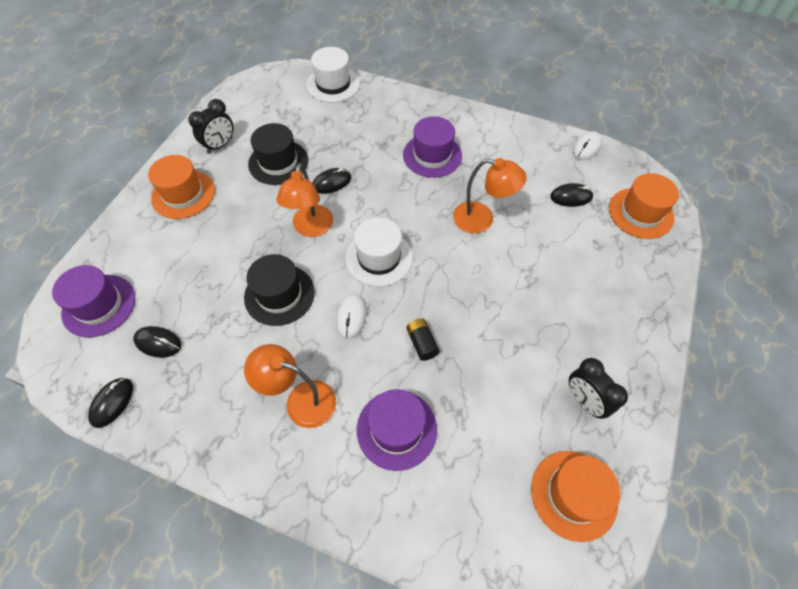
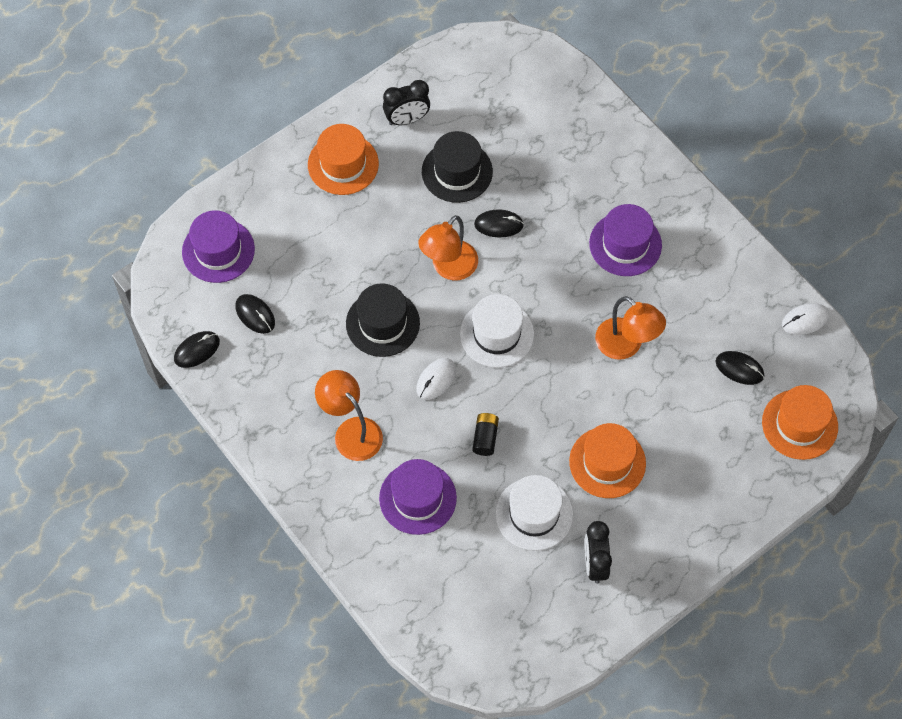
camera: 30 degrees right, 5 degrees up
(333, 84) = (573, 93): white hat -> white hat (534, 514)
(573, 494) = (529, 625): orange hat -> orange hat (607, 462)

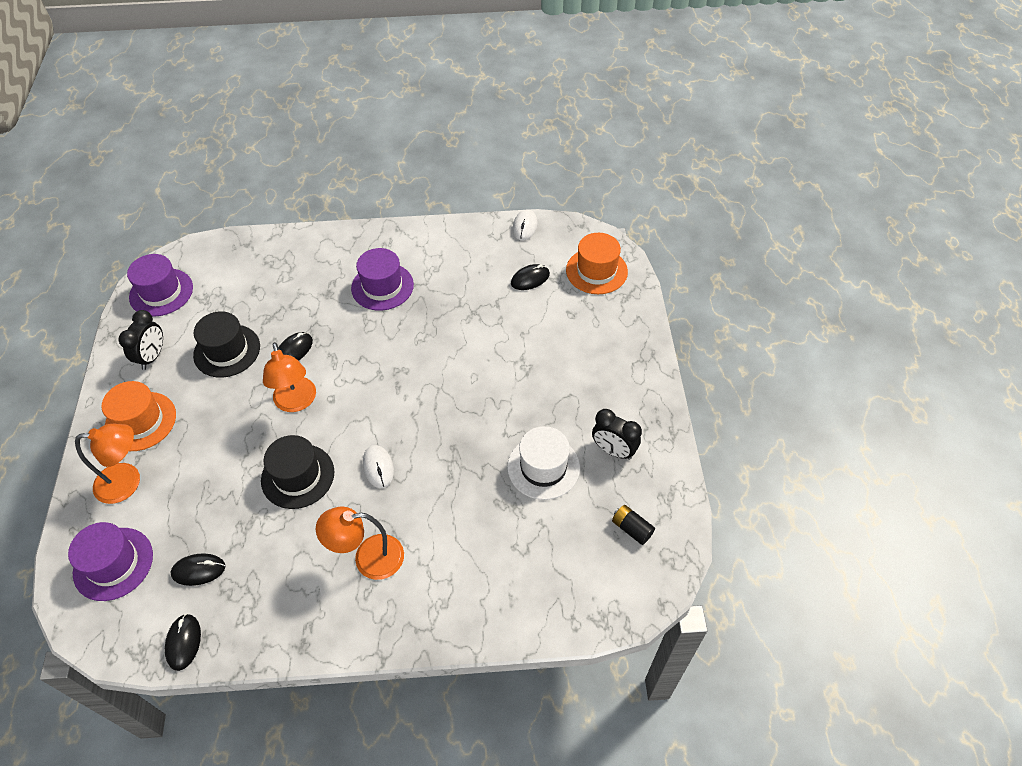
camera: 55 degrees left, 10 degrees down
(417, 498) = (467, 543): purple hat -> purple hat (161, 292)
(485, 438) = (455, 462): black battery -> black battery (631, 529)
(497, 334) = (378, 403): white hat -> none
(607, 462) = (538, 395): orange hat -> none
(626, 346) = (458, 331): orange lamp -> orange lamp (127, 482)

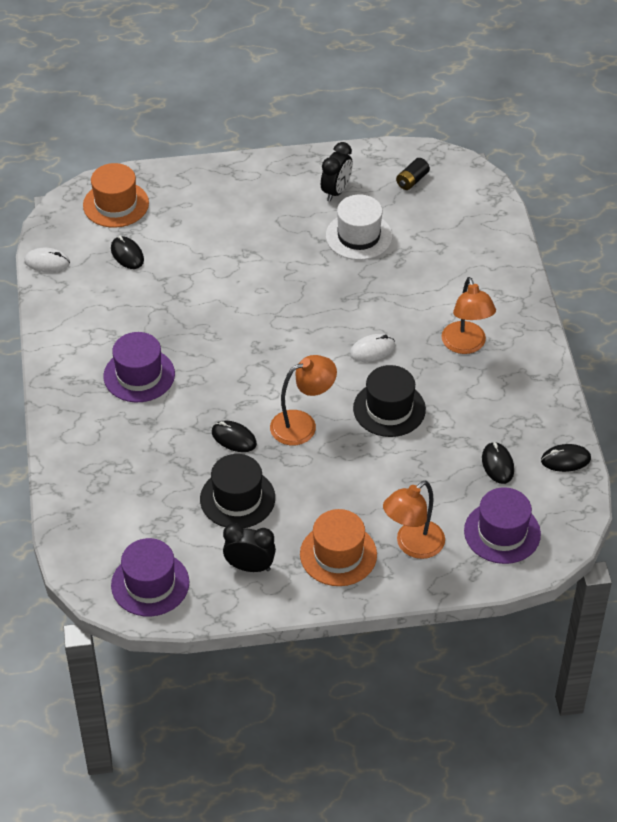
camera: 95 degrees left, 5 degrees down
(127, 482) = (413, 545): orange lamp -> orange lamp turned 120 degrees counterclockwise

